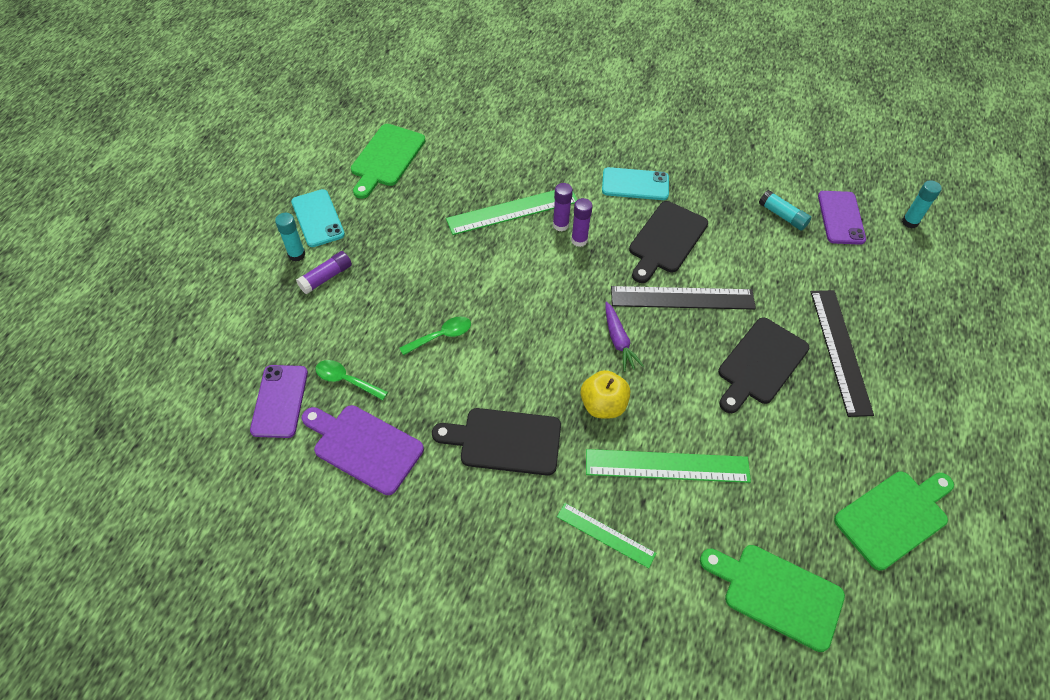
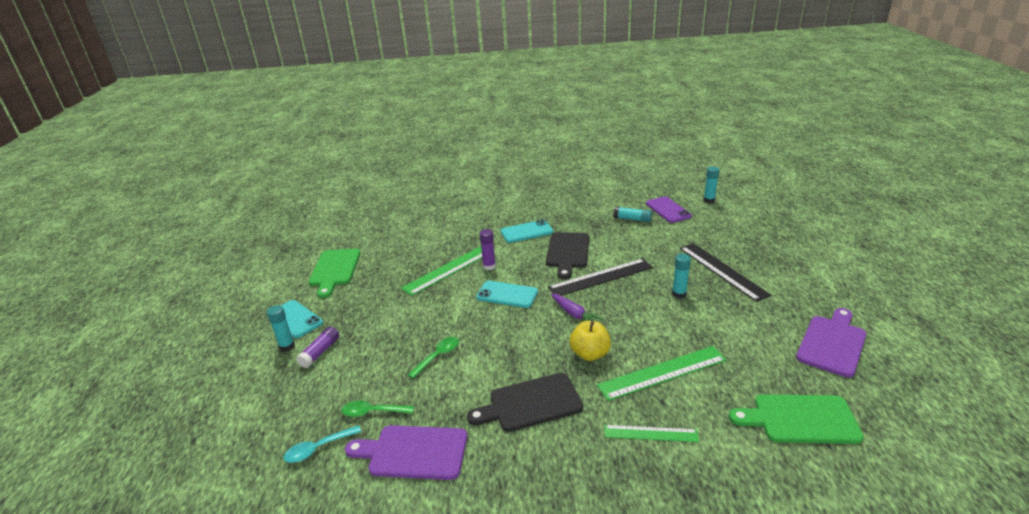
camera: 20 degrees left, 25 degrees down
(279, 401) = (318, 449): purple phone -> turquoise spoon
(558, 278) = (507, 295): none -> turquoise phone
(579, 240) = (508, 270): purple glue stick -> none
(760, 364) = (679, 294): black cutting board -> turquoise glue stick
(894, 516) = (832, 343): green cutting board -> purple cutting board

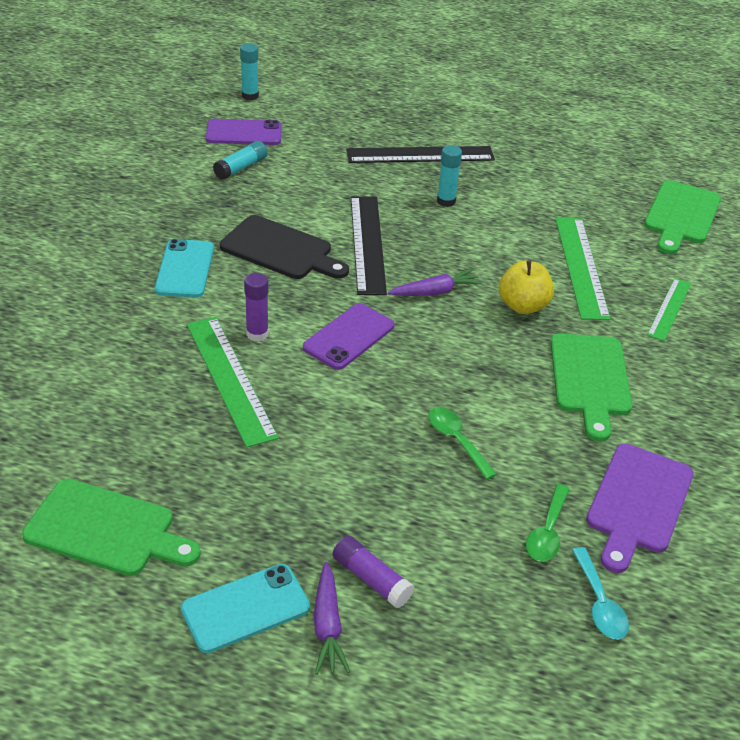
camera: 75 degrees left, 10 degrees up
(287, 346) = (327, 626): turquoise glue stick -> purple carrot
(507, 295) = (349, 337): turquoise phone -> purple phone
(530, 403) = (590, 379): black cutting board -> green cutting board
(832, 343) = (586, 151): purple cutting board -> none

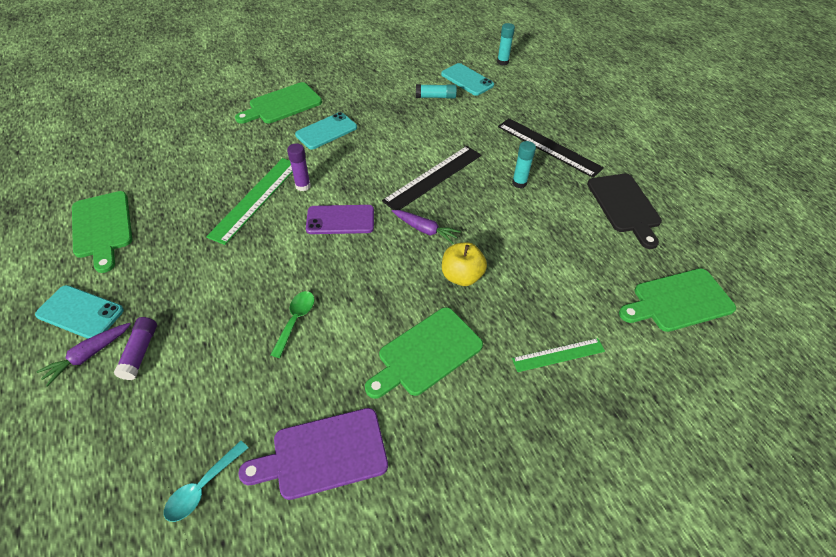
camera: 50 degrees right, 10 degrees up
(80, 274) = (282, 104): none -> green cutting board
(244, 133) = (467, 80): purple phone -> turquoise phone
(280, 250) = (384, 151): black cutting board -> black cutting board (624, 206)
(547, 532) = (249, 417): green spoon -> none
(581, 267) = (541, 281): green ruler -> none

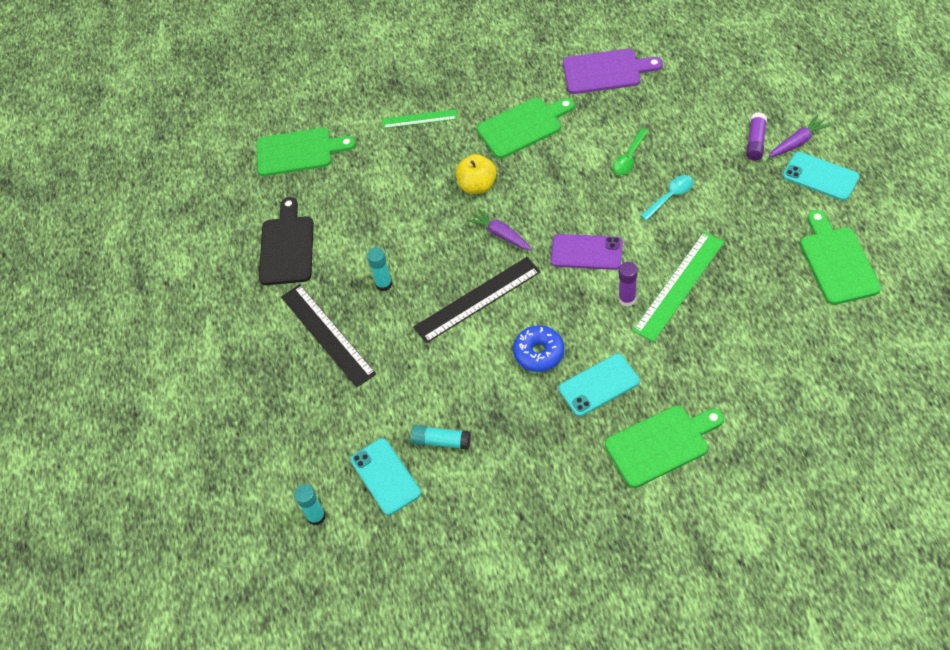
camera: 160 degrees left, 5 degrees up
(203, 487) = (686, 60): turquoise spoon -> turquoise spoon (670, 196)
(375, 146) = (539, 353): none -> blue donut

